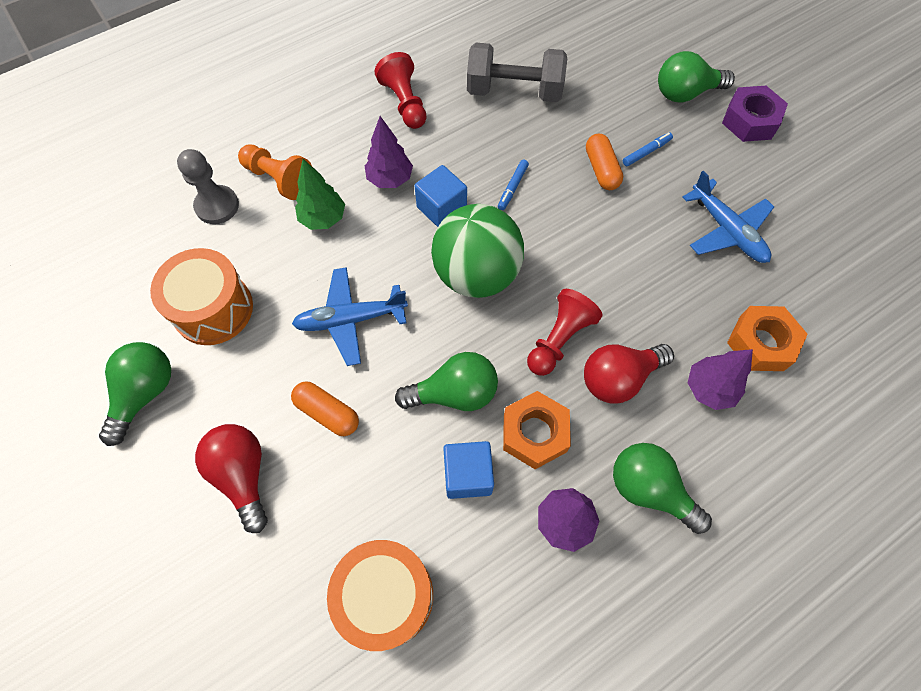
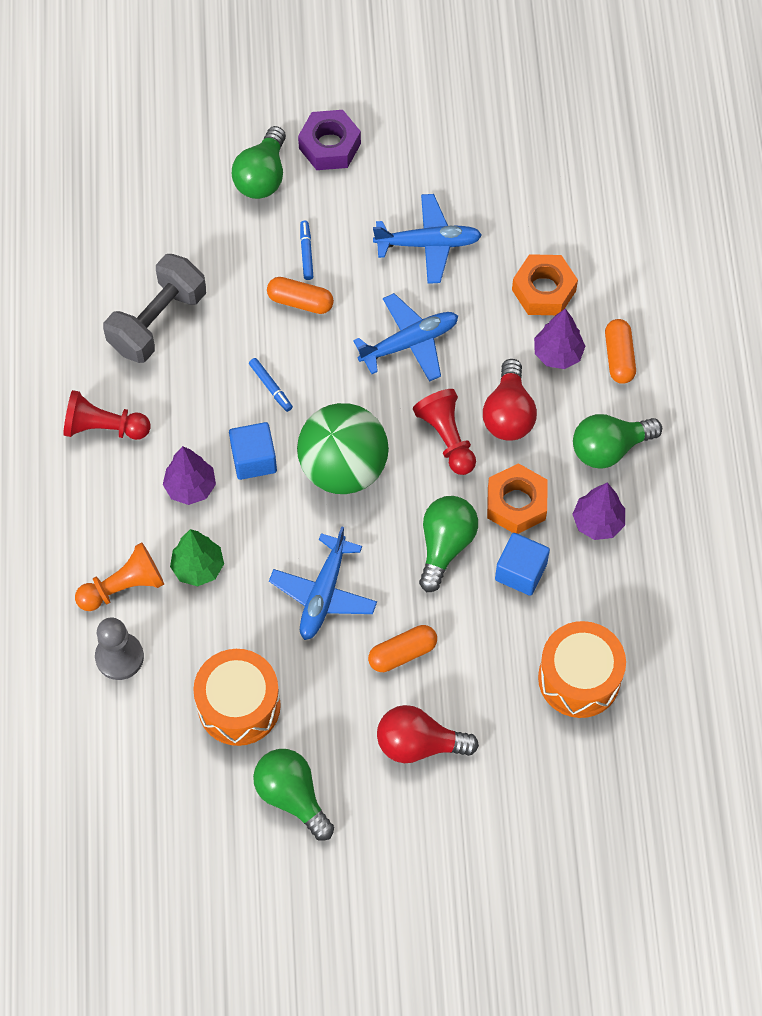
camera: 60 degrees left, 0 degrees up
(626, 264) = (410, 342): none -> blue plane
(749, 447) = (619, 357): none -> orange capsule

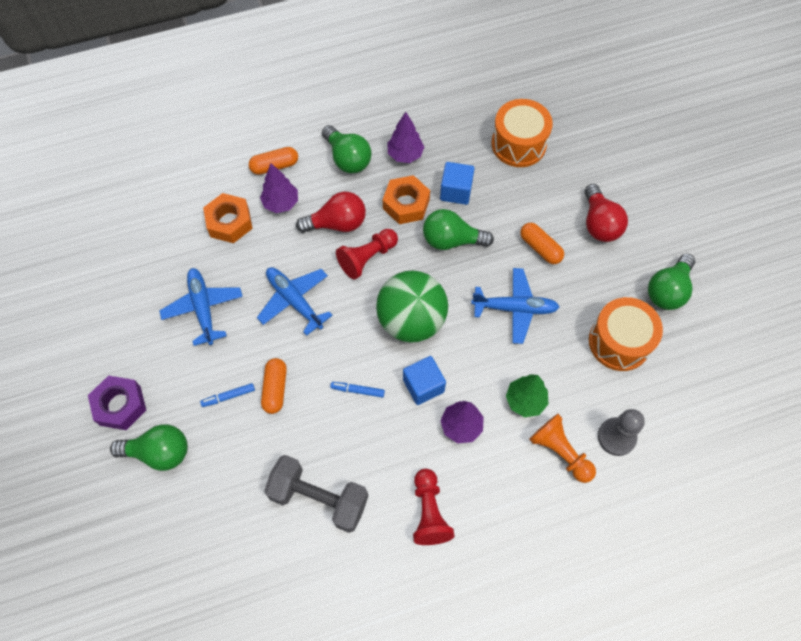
camera: 105 degrees left, 0 degrees up
(271, 387) = (357, 390): blue marker -> blue marker turned 120 degrees counterclockwise

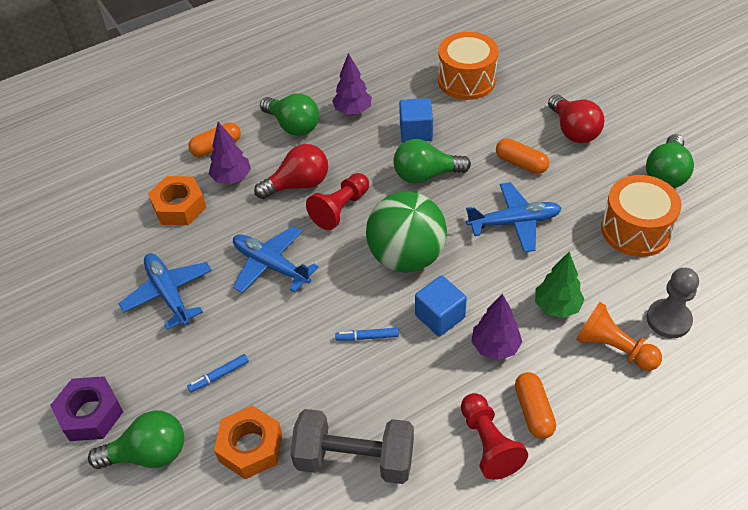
camera: 10 degrees left, 15 degrees down
(275, 389) = (272, 356): orange capsule -> orange capsule (533, 411)
(406, 204) = (367, 153): orange nut -> orange nut (250, 447)

